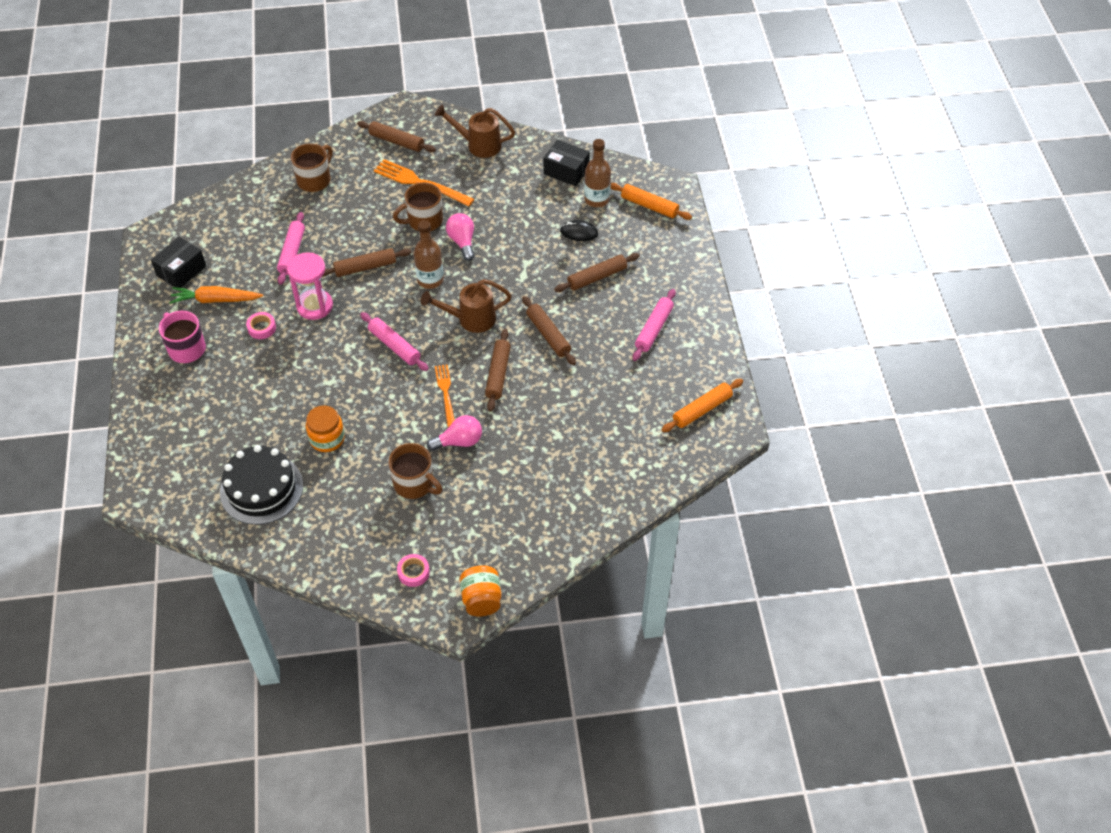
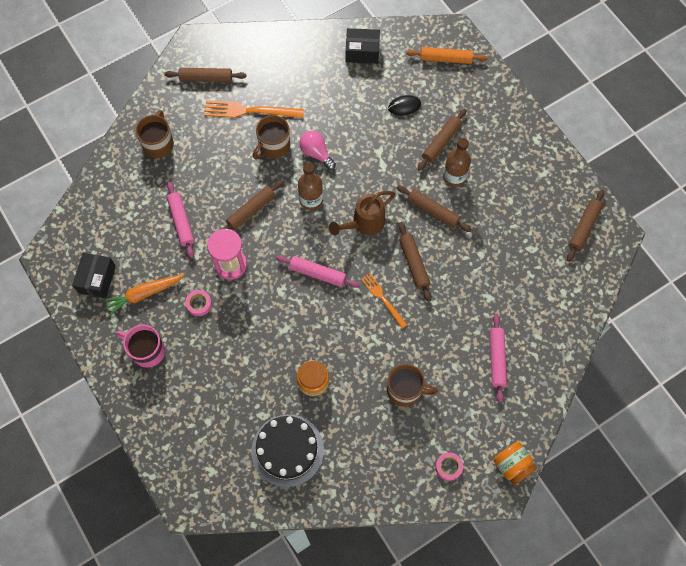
camera: 25 degrees left, 15 degrees up
(459, 441) = (418, 337): pink light bulb -> none
(479, 145) = (277, 54): brown watering can -> none
(596, 199) = (401, 69): brown bottle -> brown bottle (454, 177)
(654, 329) = (510, 171): pink rolling pin -> pink rolling pin (497, 359)
(702, 410) = (584, 228): orange rolling pin -> brown rolling pin

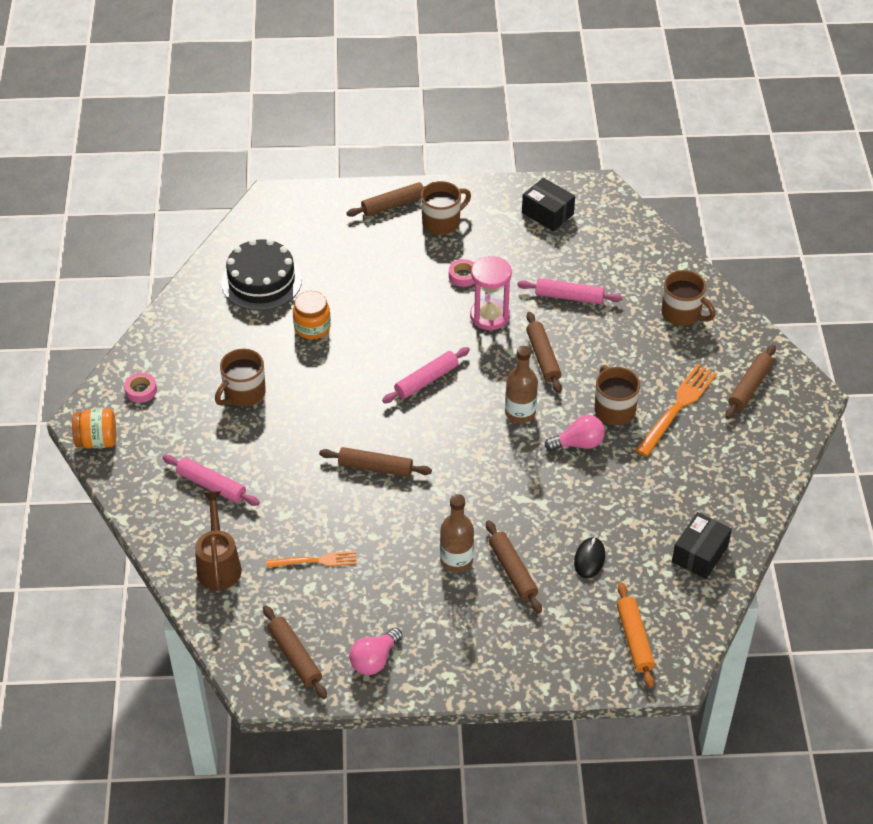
camera: 120 degrees right, 20 degrees down
(144, 294) = (505, 240): orange carrot -> none
(147, 351) = (442, 222): pink mug -> brown mug
(364, 223) = (457, 447): brown watering can -> brown watering can (219, 565)
(383, 298) = (356, 421): orange fork -> orange fork (315, 561)
(433, 211) = (426, 516): brown rolling pin -> brown rolling pin (393, 205)
(446, 59) = (634, 639): orange rolling pin -> orange rolling pin turned 45 degrees counterclockwise
(554, 183) = (374, 660): none -> pink light bulb

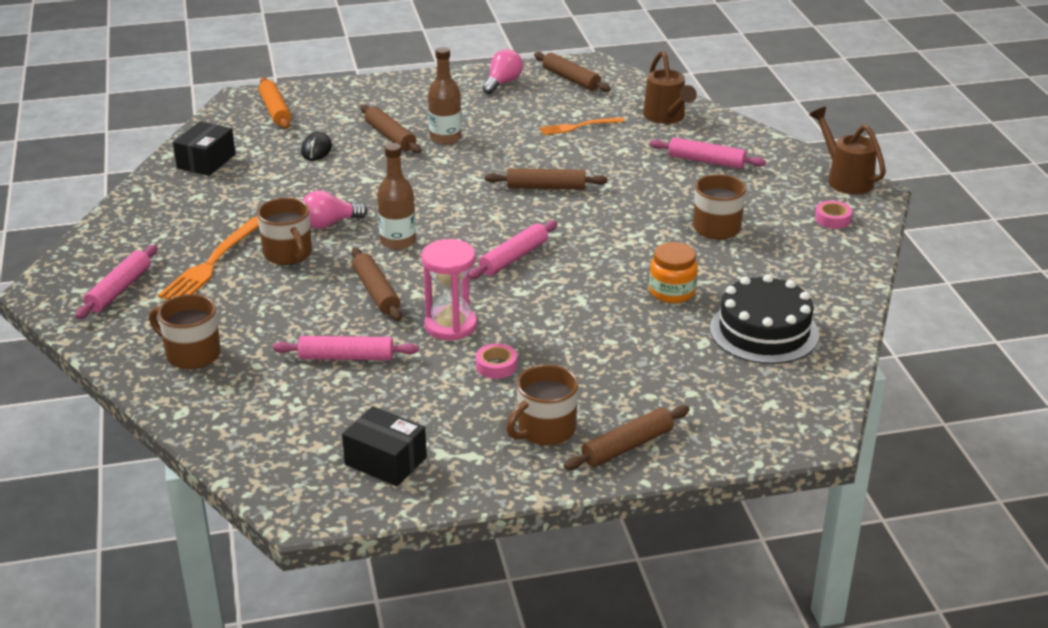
camera: 170 degrees right, 15 degrees down
(97, 441) = (845, 179): orange jar -> brown watering can
(749, 386) = (119, 289): brown rolling pin -> pink rolling pin

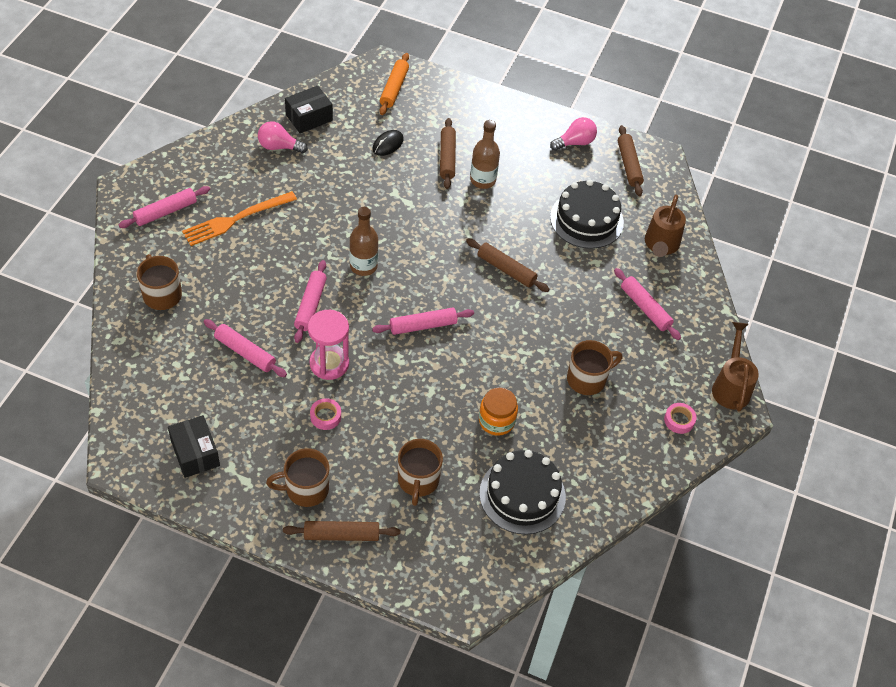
camera: 30 degrees right, 20 degrees up
(288, 254) = (287, 238): brown mug -> brown mug (418, 481)
(329, 224) = (335, 224): pink light bulb -> pink light bulb (279, 147)
(376, 292) = (311, 305): brown rolling pin -> pink rolling pin
(578, 126) = (586, 219): orange fork -> black cake

